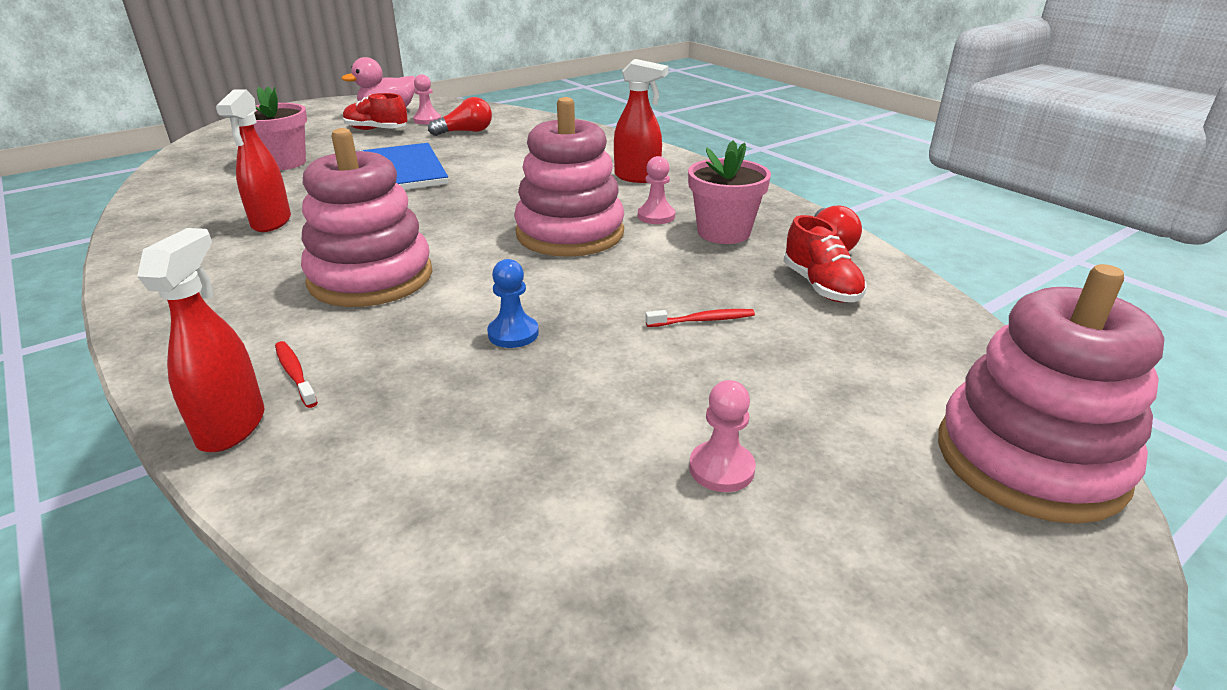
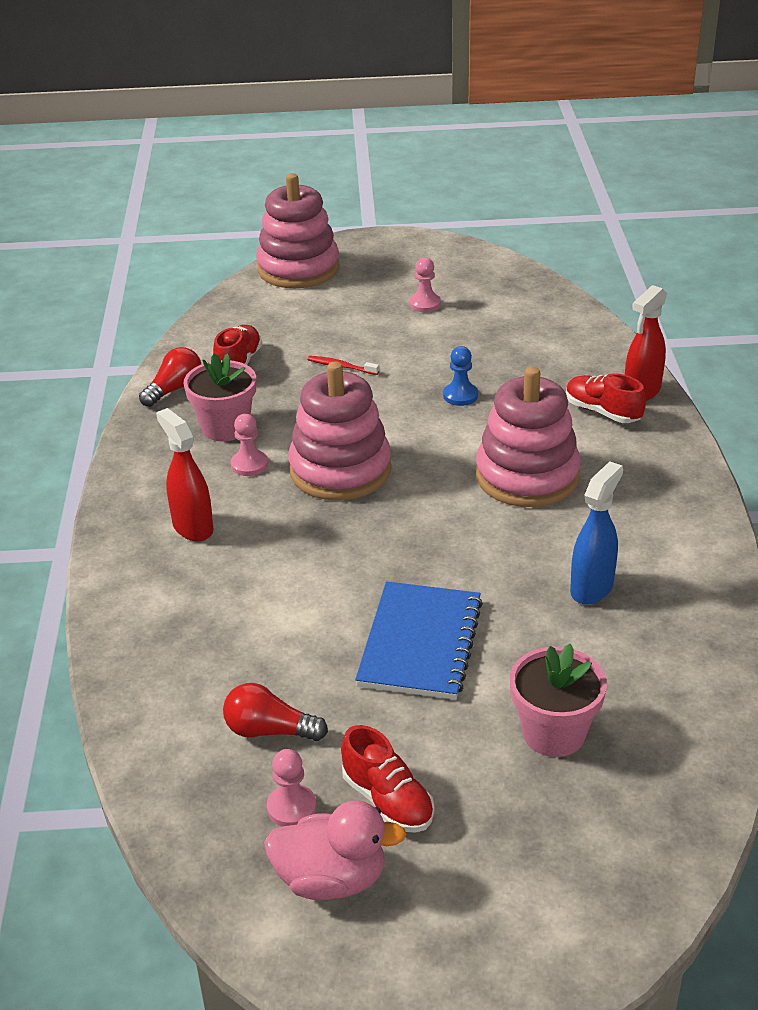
camera: 145 degrees left, 5 degrees up
(271, 222) = (592, 588): red spray bottle -> blue spray bottle
(295, 374) = (602, 412): red toothbrush -> red shoe

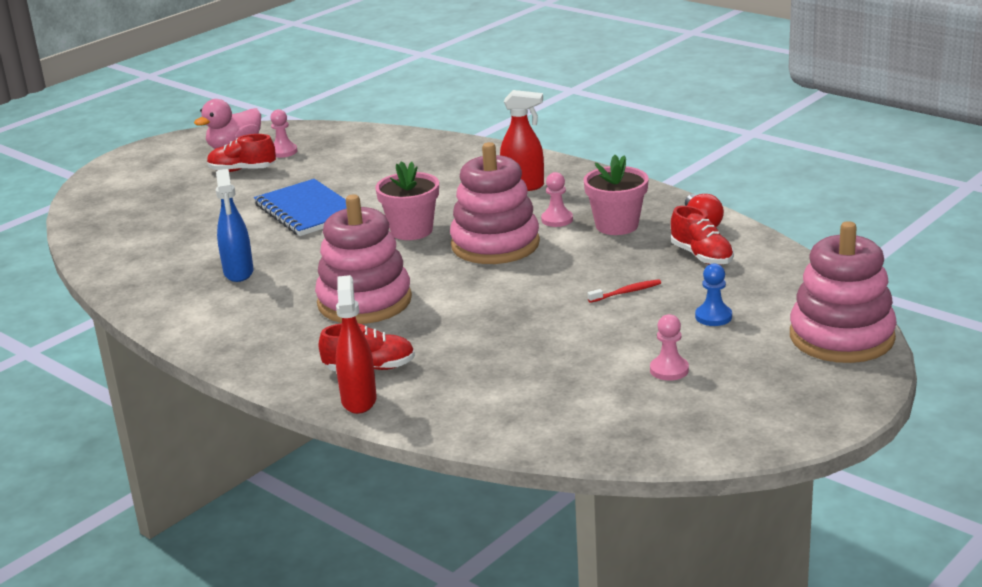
camera: 135 degrees right, 10 degrees down
(269, 730) = (333, 160): red light bulb -> none
(460, 395) = (499, 321): blue pawn -> blue pawn (713, 317)
(554, 733) = (188, 218): pink flower pot -> pink flower pot (411, 231)

